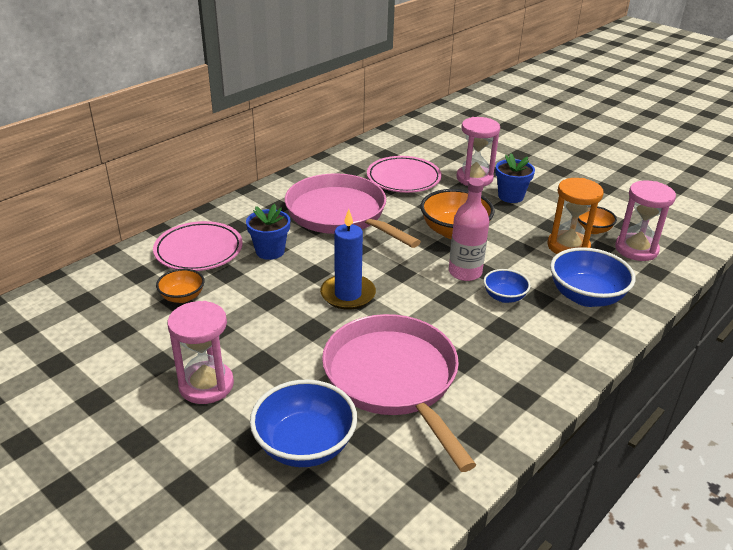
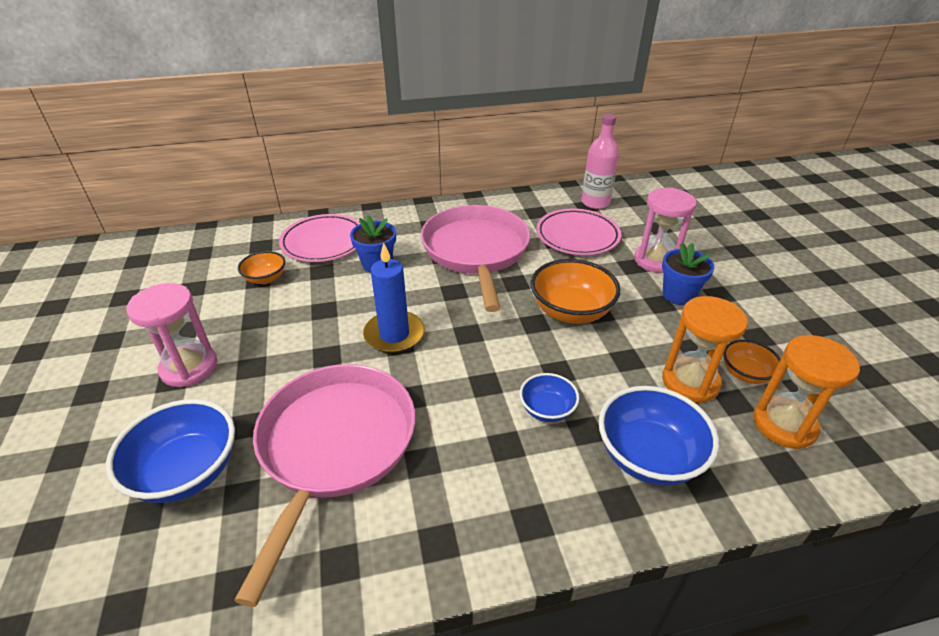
camera: 35 degrees right, 5 degrees up
(465, 272) = (533, 361): pink bottle -> pink bottle (595, 202)
(636, 249) = (784, 424): pink hourglass -> orange hourglass

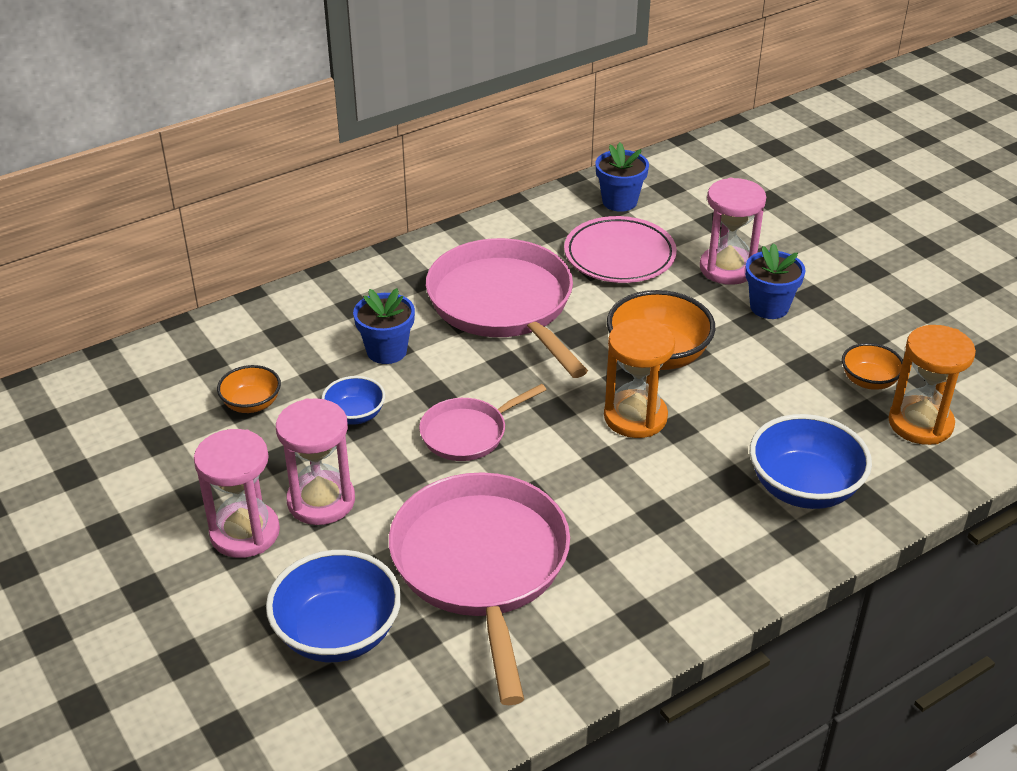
camera: 20 degrees left, 0 degrees up
(257, 358) = (321, 501): none -> pink hourglass
(324, 242) = (293, 337): pink plate -> none
(394, 335) = (468, 433): blue candle -> pink pan
(547, 409) = (684, 470): blue bowl -> blue bowl (355, 415)
(595, 202) = (619, 201): pink bottle -> blue flower pot
(690, 382) = (817, 404): orange hourglass -> orange hourglass (635, 417)

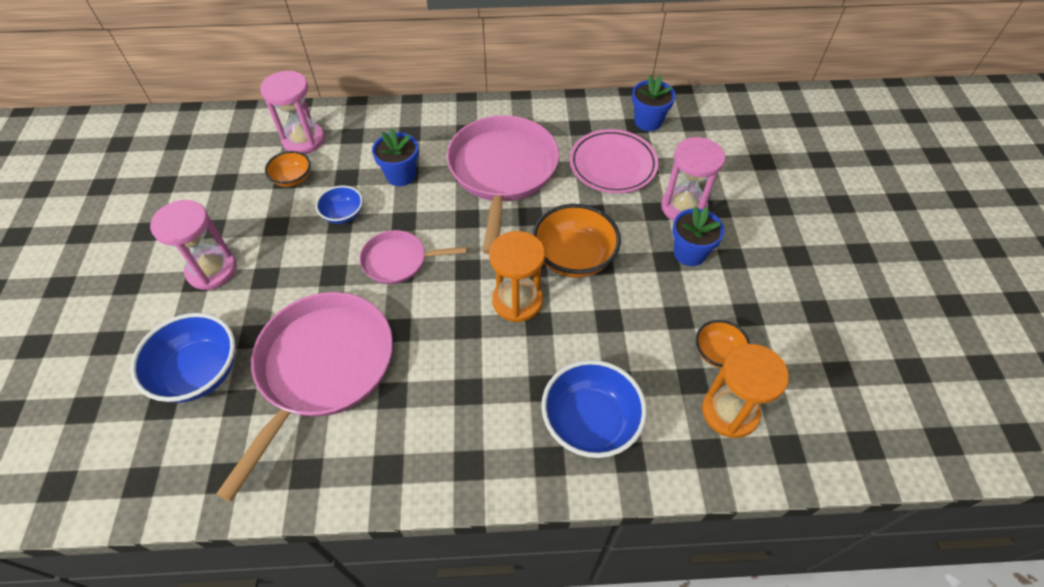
camera: 30 degrees right, 15 degrees up
(321, 501) = (271, 269): pink hourglass -> pink hourglass (303, 140)

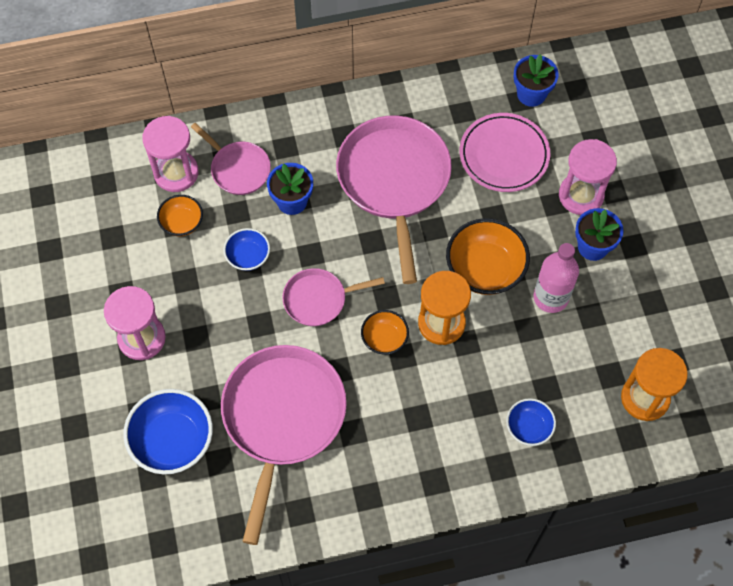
camera: 10 degrees left, 10 degrees up
(360, 144) = (238, 169): none -> pink pan
(590, 422) = (528, 427): blue bowl -> blue bowl, size x0.56
(638, 293) = (550, 297): none -> pink bottle
(717, 353) = (629, 345): orange bowl -> orange bowl (384, 338)

